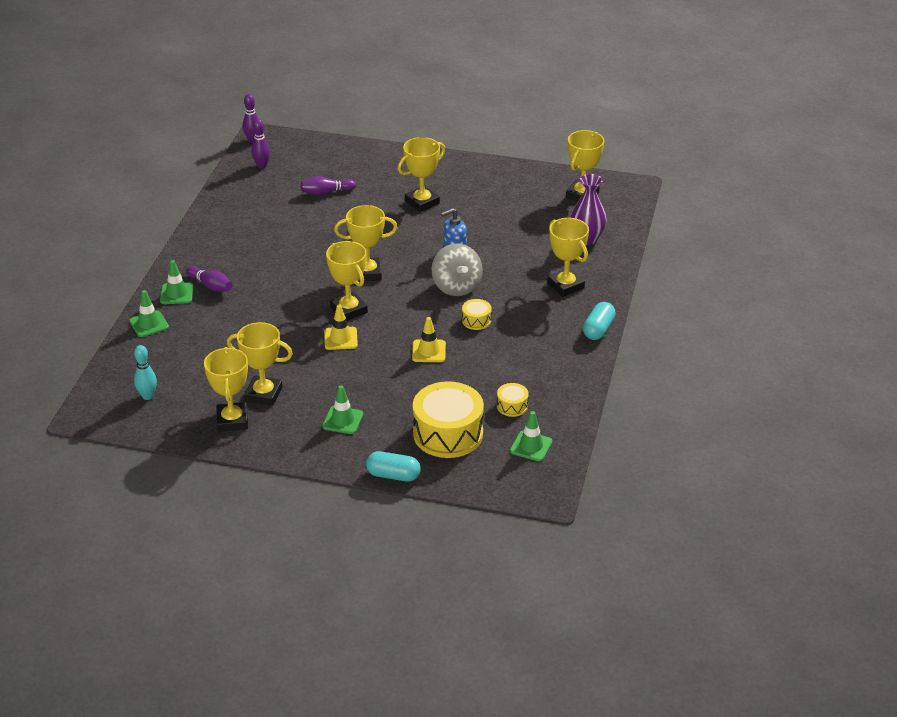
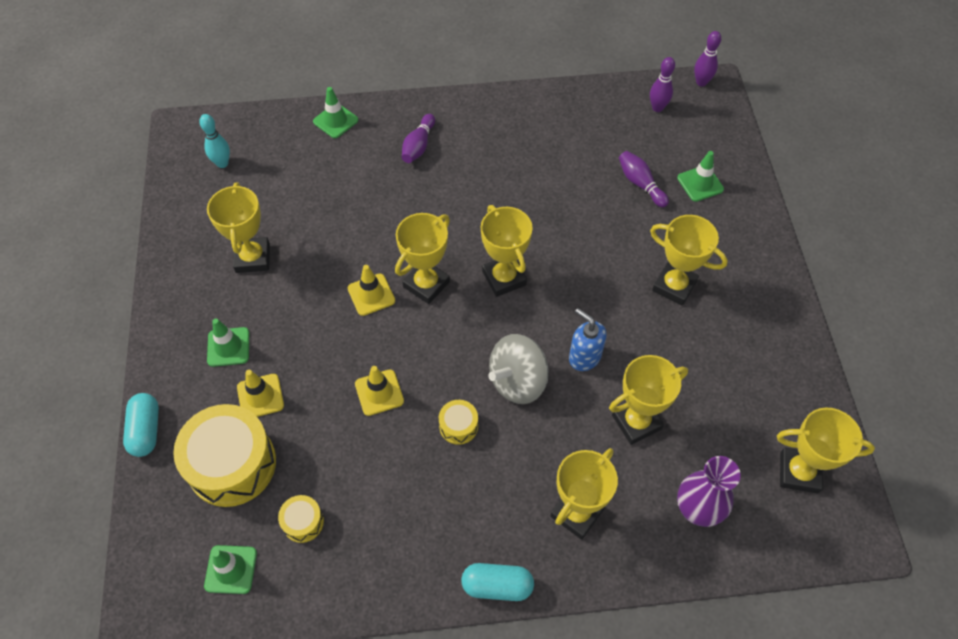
camera: 70 degrees right, 20 degrees up
(176, 294) = (393, 123): green traffic cone -> green traffic cone (700, 183)
(232, 420) = (203, 246): yellow trophy -> yellow trophy (636, 422)
(398, 410) = (260, 396): none -> yellow traffic cone

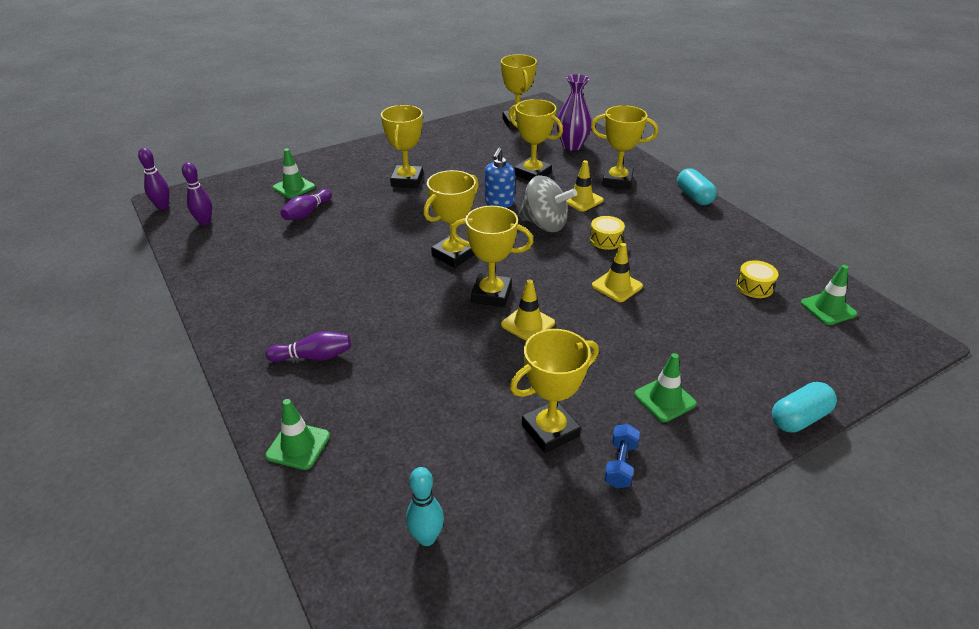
camera: 115 degrees left, 20 degrees down
(197, 285) = (620, 464): none -> blue dumbbell
(232, 464) = (760, 344): yellow drum -> none
(260, 396) = (688, 353): yellow traffic cone -> yellow traffic cone (581, 200)

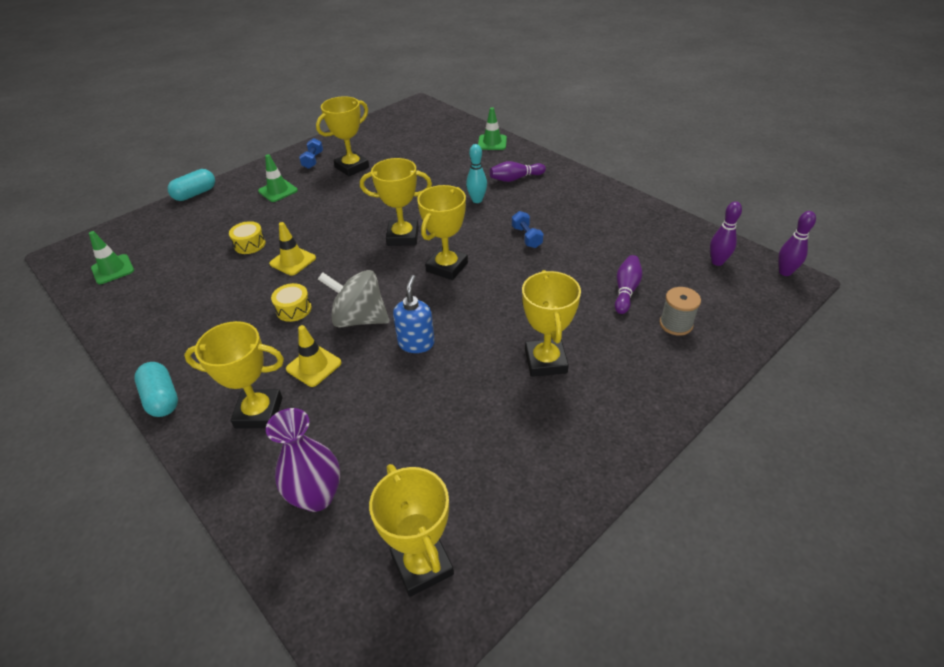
camera: 170 degrees right, 5 degrees up
(294, 187) = (676, 324): green traffic cone -> grey spool
(356, 272) = (527, 237): none -> blue dumbbell
(426, 538) = (409, 126): turquoise bowling pin -> turquoise bowling pin (477, 200)
(527, 324) = (370, 220): yellow traffic cone -> none
(532, 174) = (379, 406): yellow trophy -> none
(754, 287) = (165, 280): yellow drum -> yellow drum (250, 244)

